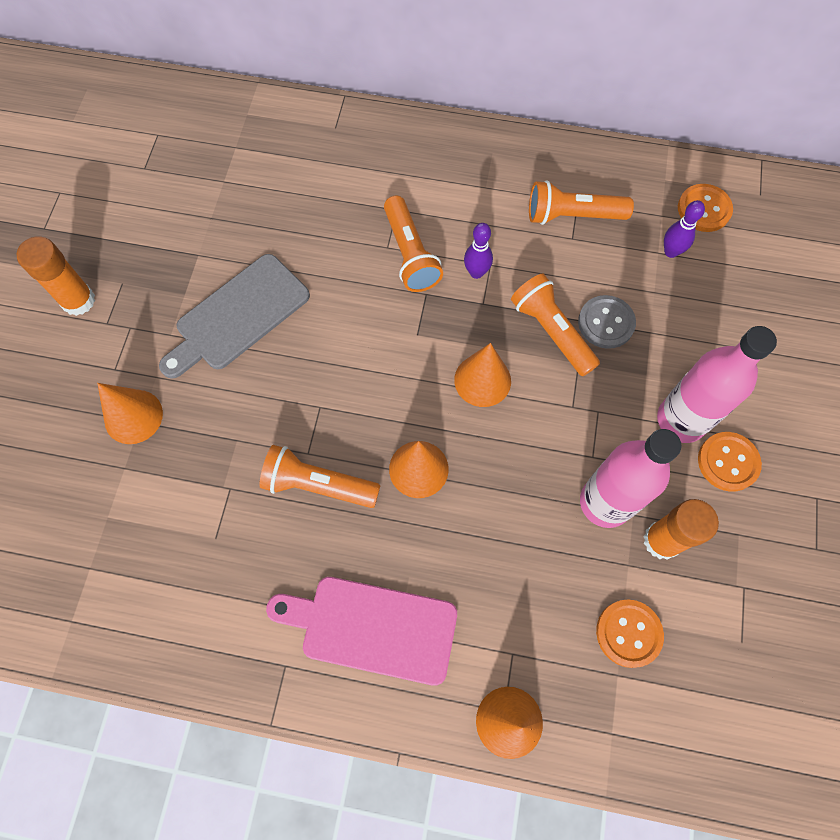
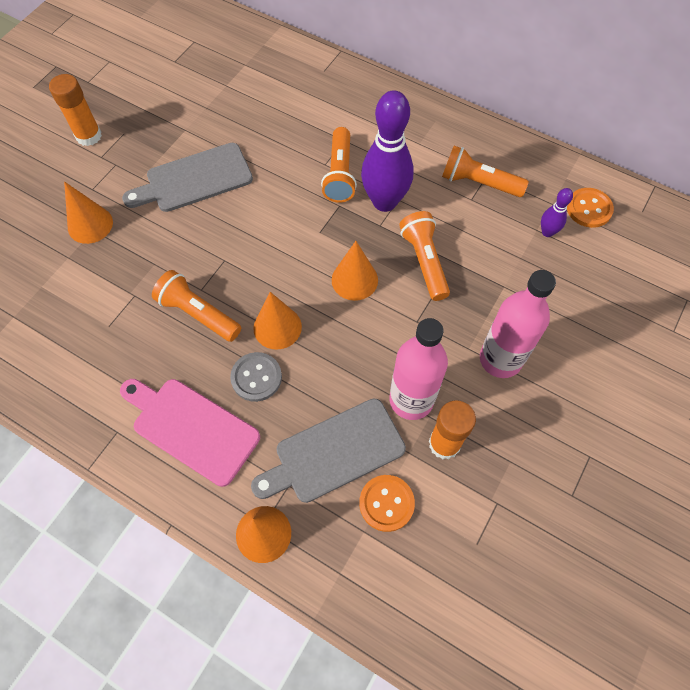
camera: 20 degrees right, 5 degrees down
(476, 272) = (384, 202): purple bowling pin -> purple bowling pin, size x2.16
(547, 596) = (334, 453): none -> grey cutting board
(606, 323) = (470, 268): grey button -> grey button (256, 377)
(728, 462) = (525, 403): orange button -> none

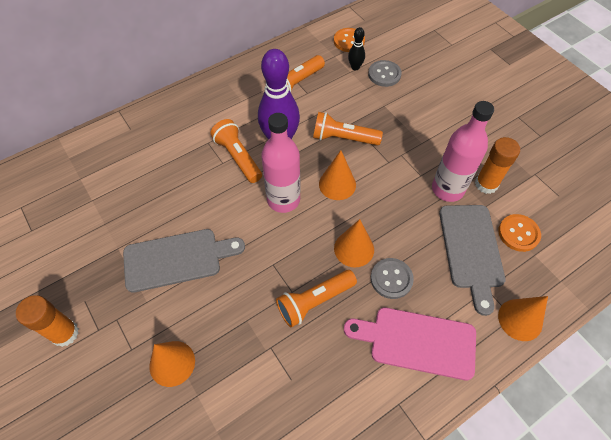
camera: 65 degrees left, 5 degrees down
(191, 428) = (417, 342): pink cutting board -> pink cutting board turned 45 degrees clockwise
(194, 179) = (177, 259): grey cutting board -> grey cutting board turned 105 degrees counterclockwise
(339, 174) = (238, 157): orange flashlight -> orange flashlight turned 150 degrees counterclockwise
(500, 359) = (437, 130): pink bottle -> pink bottle (283, 200)
(547, 232) = (355, 67): purple bowling pin -> black bowling pin
(557, 268) = (384, 74): none -> grey button

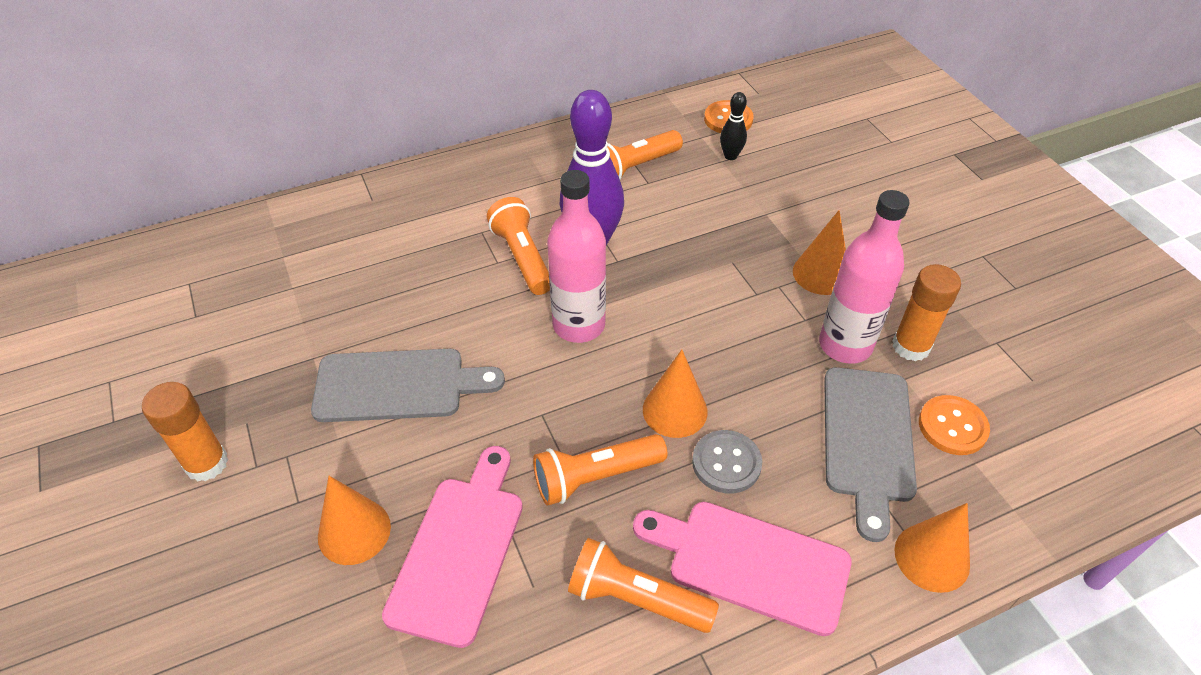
camera: 10 degrees right, 10 degrees down
(241, 364) = (459, 550): none -> pink cutting board
(337, 184) = (668, 314): orange cone -> orange cone (821, 274)
(343, 138) = (691, 251): orange flashlight -> orange flashlight (636, 598)
(384, 74) = (774, 171): grey button -> none

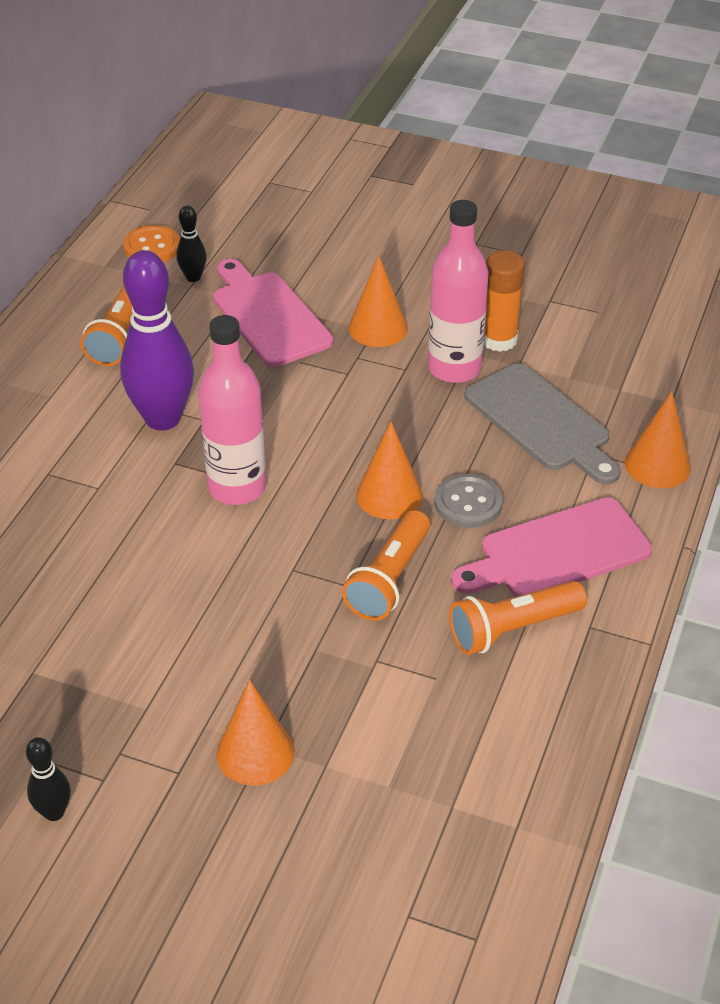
camera: 45 degrees left, 5 degrees down
(206, 463) = (54, 812): orange glue stick -> black bowling pin
(398, 385) = (143, 635): grey cutting board -> none
(459, 550) = (353, 699): pink cutting board -> pink cutting board (268, 316)
(522, 257) = (116, 469): orange flashlight -> none
(952, 426) = (583, 376): orange button -> none

